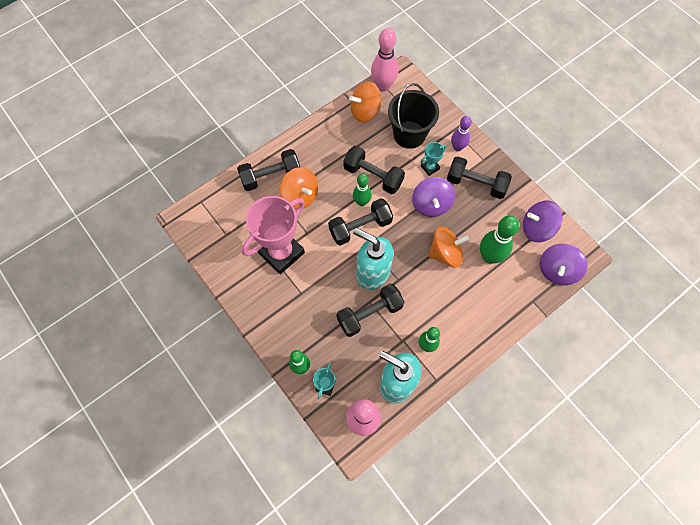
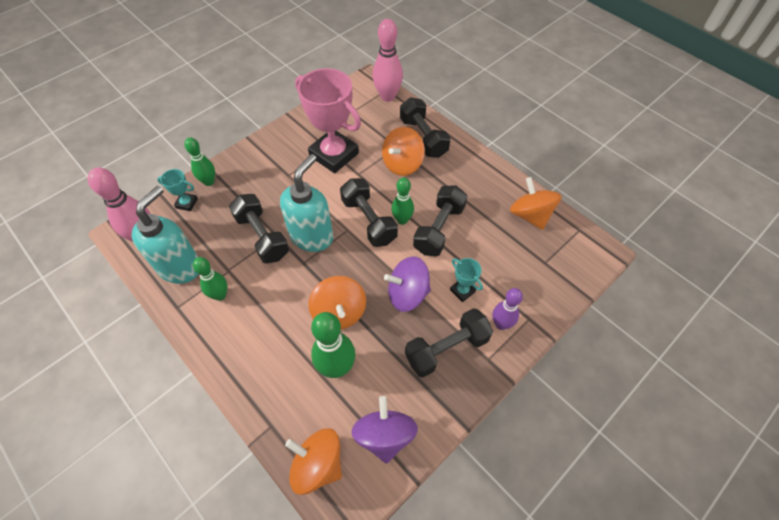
camera: 85 degrees right, 10 degrees down
(383, 86) = (575, 232): pink bowling pin -> pink bowling pin (387, 96)
(409, 134) = (508, 265): black bucket -> none
(476, 184) = (446, 349): black dumbbell -> black dumbbell turned 45 degrees clockwise
(557, 270) = (317, 464): purple spinning top -> orange spinning top

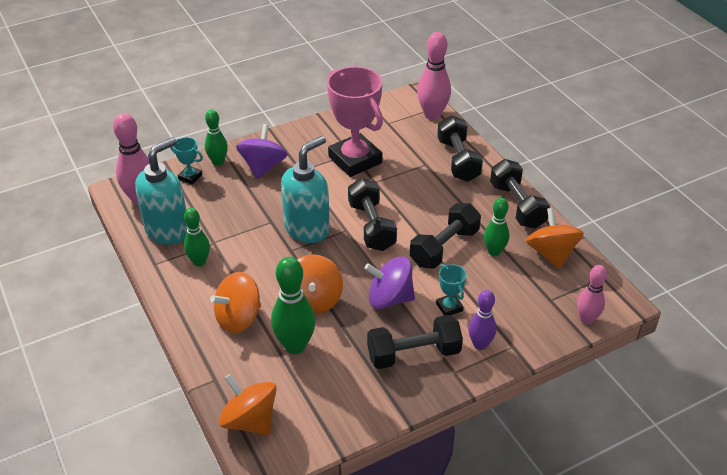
camera: 15 degrees right, 15 degrees down
(262, 237) = (256, 220): black dumbbell -> black dumbbell (517, 206)
(384, 435) = (323, 412): purple spinning top -> purple spinning top (263, 166)
(402, 164) = (426, 181): orange spinning top -> orange spinning top (238, 318)
(402, 220) = (407, 232): green bowling pin -> green bowling pin (494, 252)
(581, 275) = (586, 319): none -> pink bowling pin

